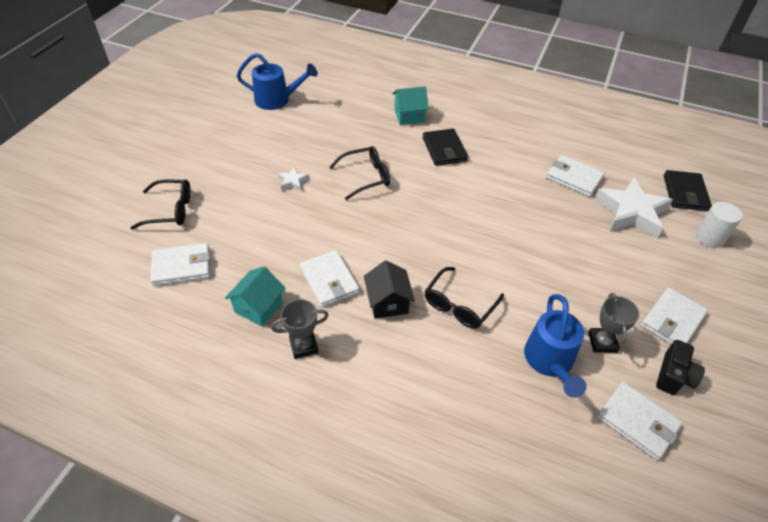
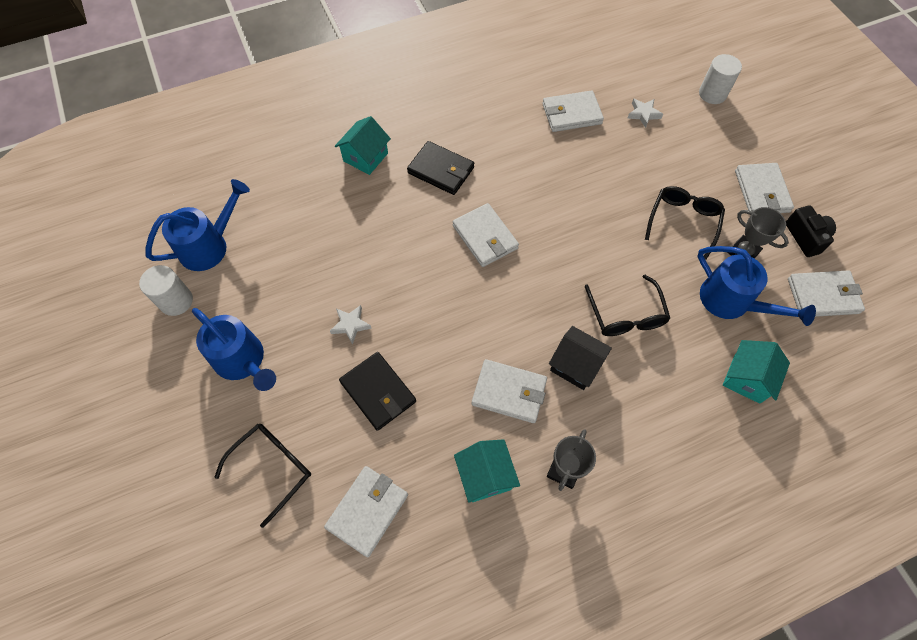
camera: 45 degrees left, 15 degrees up
(223, 157) = (243, 362): none -> blue watering can
(231, 111) = (176, 301): none -> white cylinder
(366, 177) = (410, 260): black glasses -> black glasses (683, 221)
(425, 198) = (485, 237): none -> white wallet
(497, 413) = (747, 378): none -> turquoise house
(631, 212) = (643, 114): white star -> white star, size x0.45
(685, 193) = (658, 63): black wallet -> black wallet (378, 392)

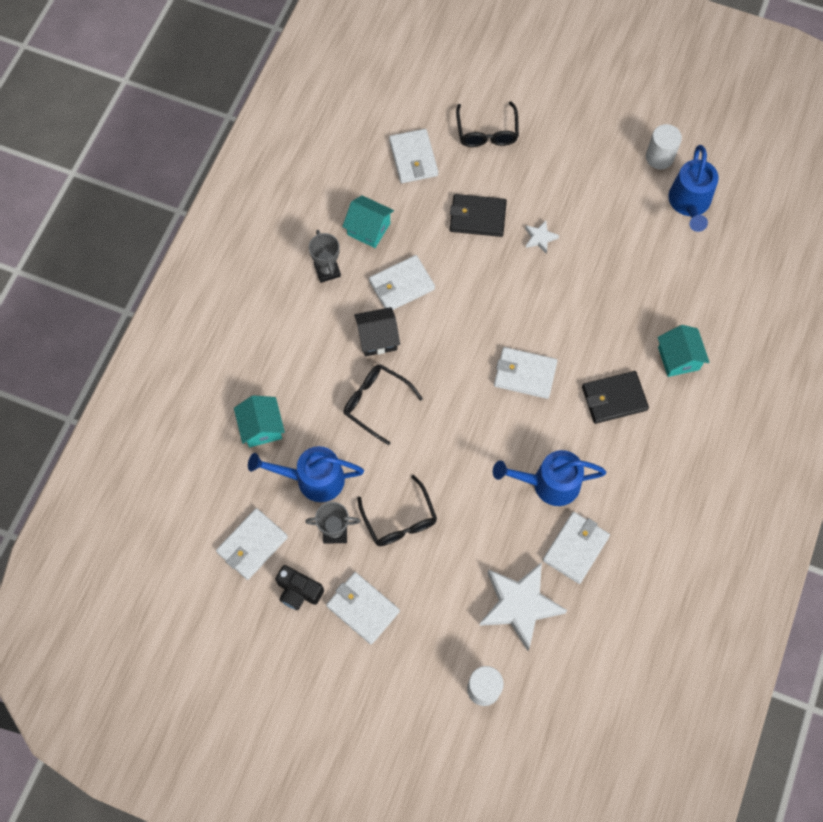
camera: 135 degrees right, 5 degrees up
(243, 362) = (574, 163): blue watering can -> blue watering can (548, 483)
(643, 114) = (520, 605): white star -> white star, size x2.23

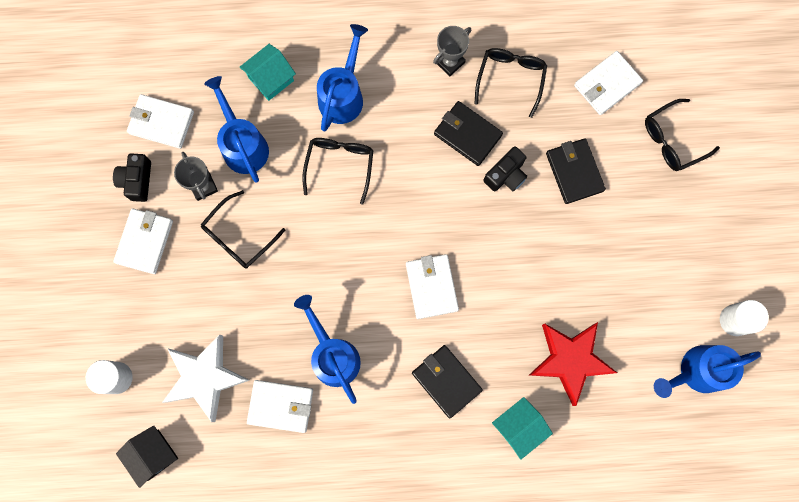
camera: 65 degrees right, 10 degrees up
(310, 371) = (343, 94): none -> blue watering can
(369, 229) = (510, 79): turquoise house -> black glasses
(377, 338) = (403, 137): black house -> black house (153, 454)
(401, 285) = (467, 134): white wallet -> black wallet
(454, 271) = (506, 175): none -> black camera
(540, 238) = (582, 240): white star -> none
(638, 293) = (570, 360): none -> red star

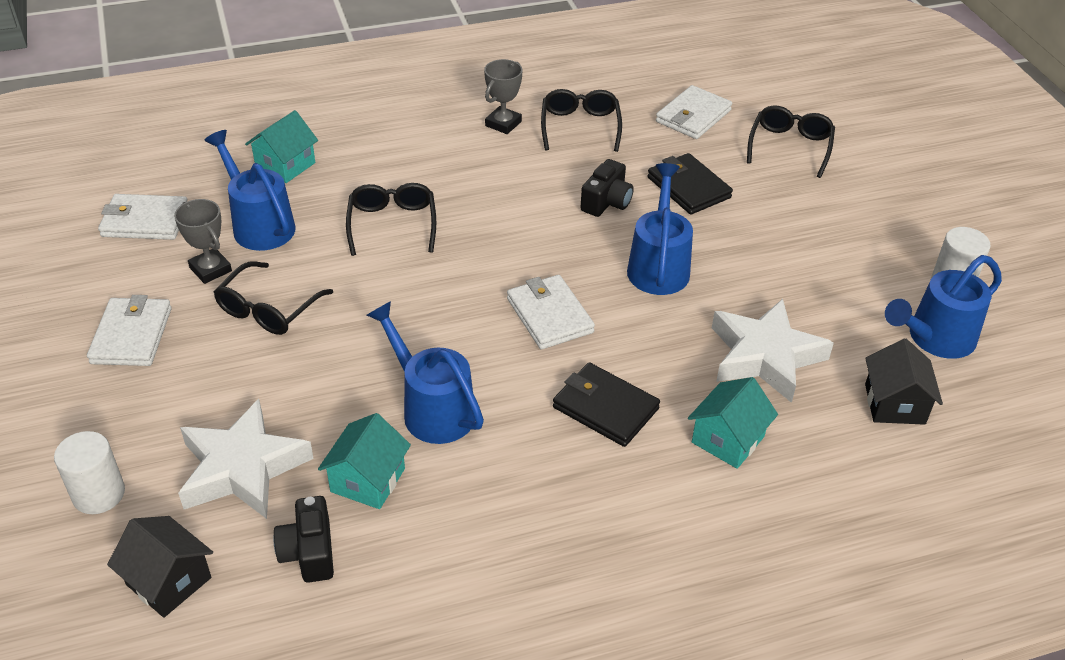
camera: 15 degrees left, 35 degrees down
(137, 180) = (115, 278): black camera -> black camera (309, 552)
(281, 406) = (367, 480): white wallet -> turquoise house
(343, 94) = (381, 165): blue watering can -> blue watering can (658, 265)
(467, 134) = (546, 176): black wallet -> none
(570, 360) = (765, 356): red star -> white star
(642, 423) = (894, 404): none -> black house
(672, 140) = (790, 147): black glasses -> black glasses turned 150 degrees clockwise

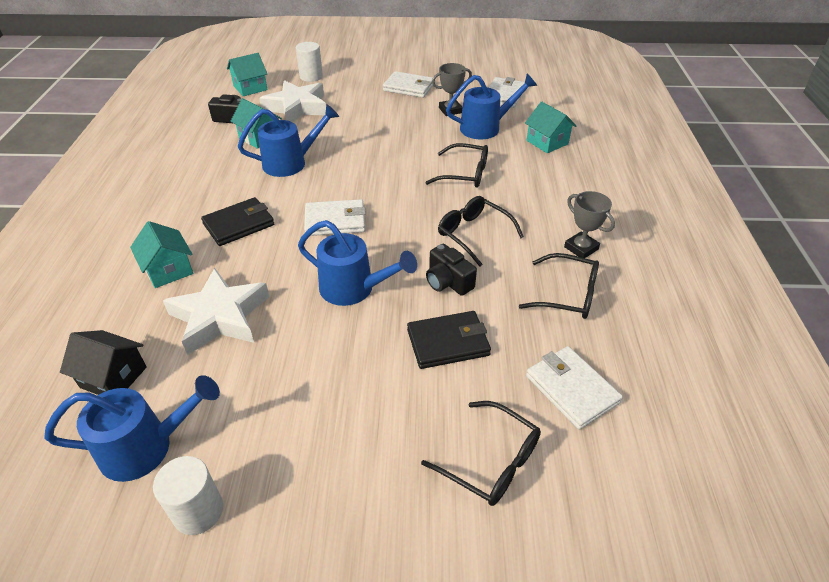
camera: 110 degrees right, 0 degrees up
(168, 581) = (250, 88): black house -> turquoise house
(268, 309) = (406, 124): black glasses -> black glasses (473, 234)
(934, 339) = (147, 447): blue watering can -> blue watering can turned 90 degrees clockwise

